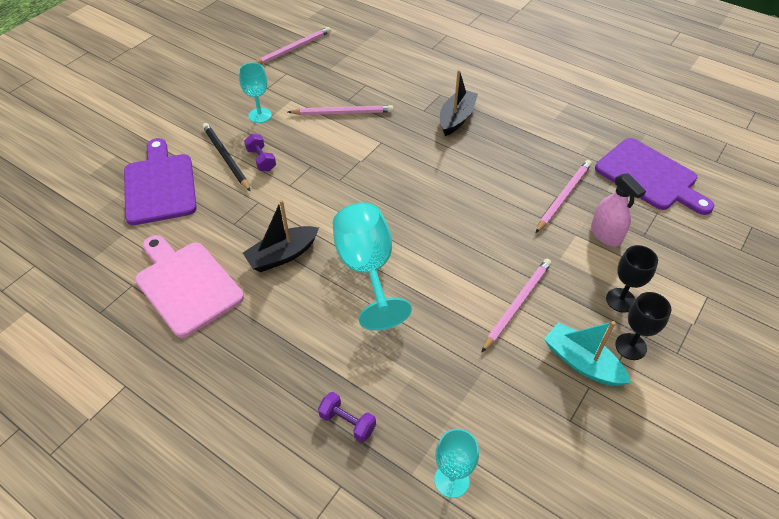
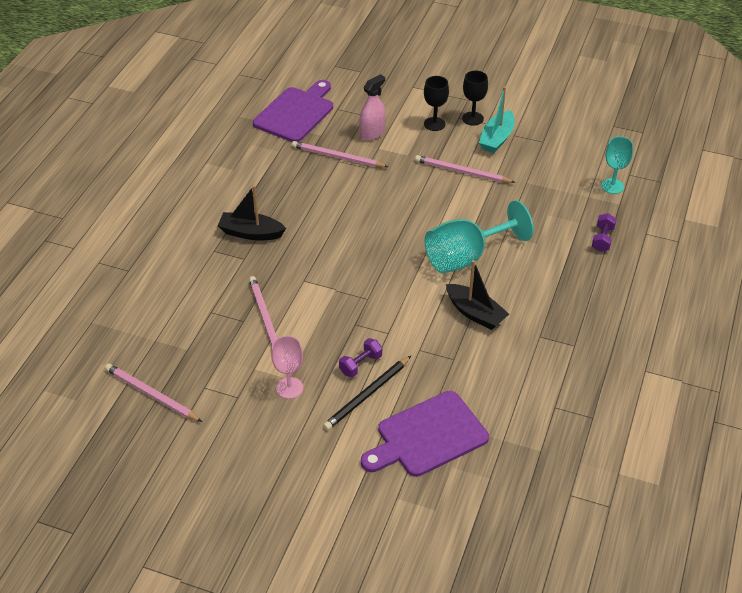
camera: 105 degrees left, 5 degrees down
(186, 285) = (536, 367): pink cutting board -> none
(260, 115) = (289, 388): turquoise goblet -> pink goblet

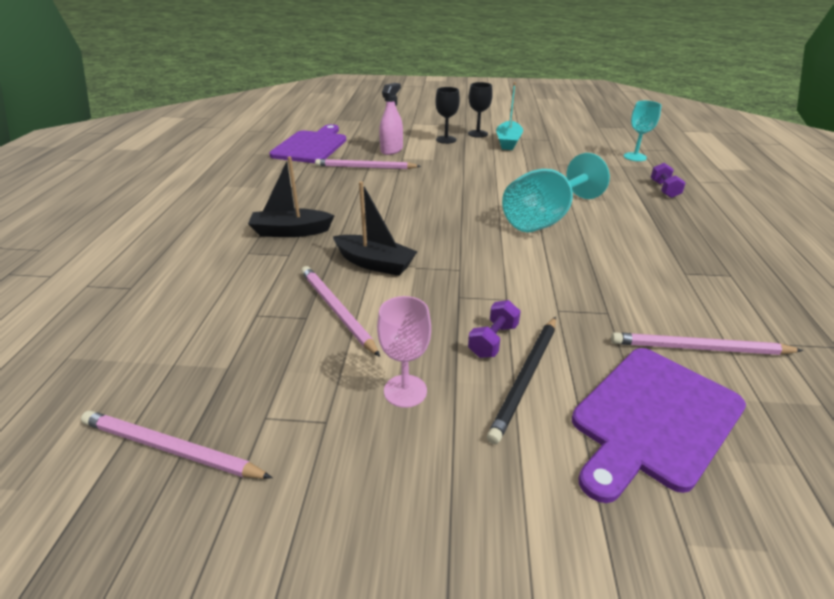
camera: 15 degrees left, 10 degrees down
(462, 172) = (492, 163): pink pencil -> pink pencil (699, 348)
(475, 313) = (595, 263): black boat -> black boat (375, 263)

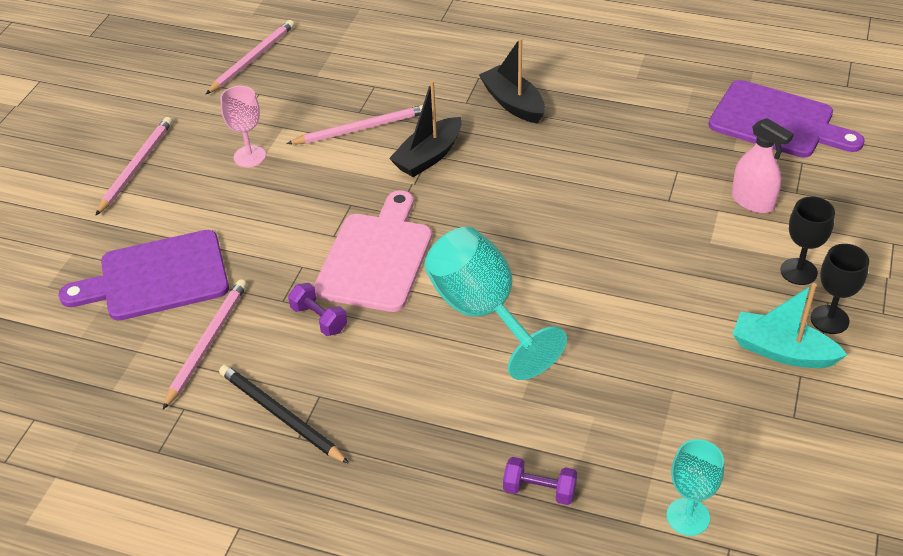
camera: 105 degrees right, 10 degrees up
(291, 231) = (513, 103): black boat -> black boat turned 45 degrees counterclockwise
(365, 167) = (685, 169): pink pencil -> pink pencil (136, 167)
(493, 340) = (280, 213): purple dumbbell -> purple dumbbell (319, 319)
(520, 270) = (377, 257): none -> pink cutting board
(526, 378) = (230, 221): black pencil -> black pencil (280, 415)
(653, 418) = (157, 277): purple cutting board -> purple cutting board turned 75 degrees counterclockwise

